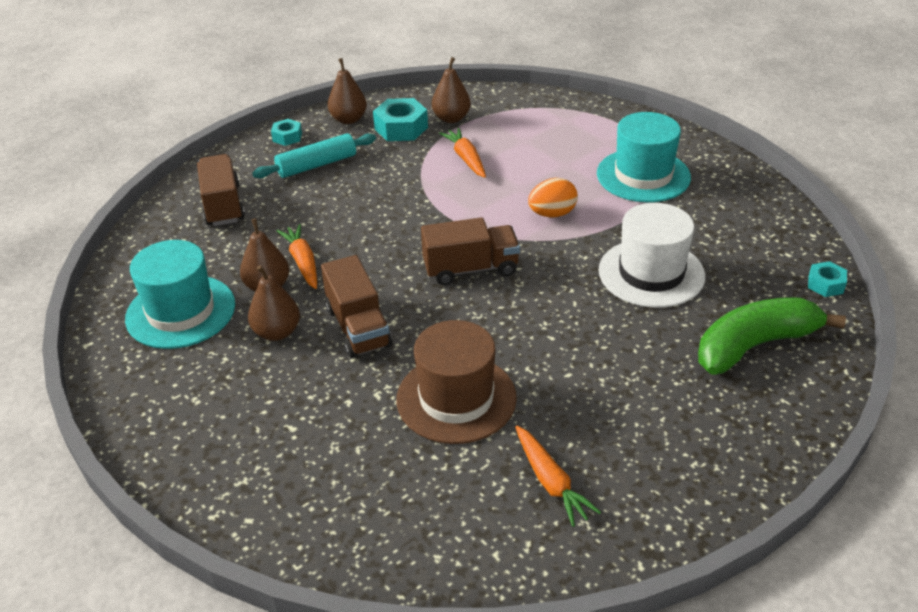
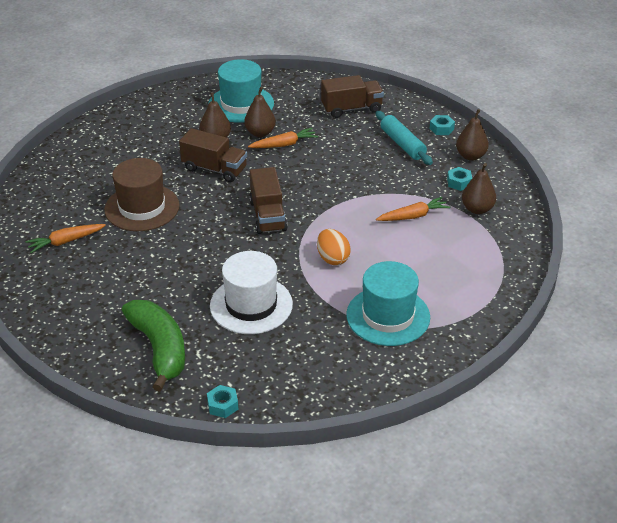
camera: 90 degrees right, 0 degrees up
(358, 327) = (214, 169): brown truck -> brown truck turned 135 degrees counterclockwise
(401, 128) = (459, 182): turquoise nut -> turquoise nut, size x0.58

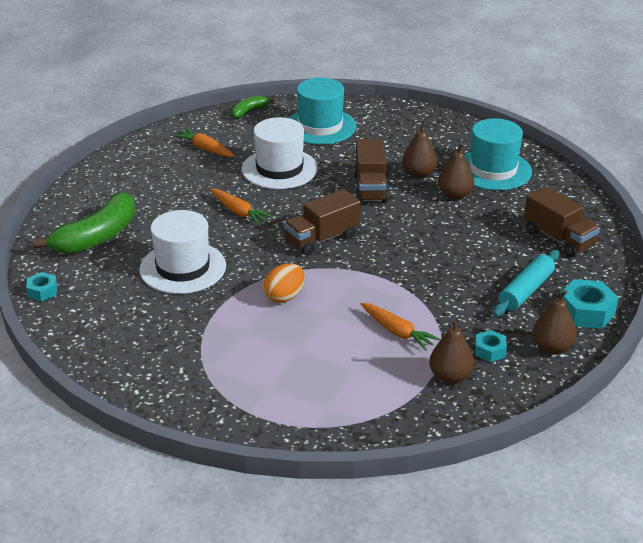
camera: 65 degrees right, 5 degrees down
(24, 197) = (249, 111): none -> green banana
(142, 207) = (279, 169): brown hat -> white hat
(284, 144) = (448, 215): orange carrot -> orange carrot (238, 212)
(388, 316) = (218, 356): turquoise hat -> turquoise hat (320, 126)
(441, 129) = (586, 312): turquoise nut -> turquoise nut, size x1.71

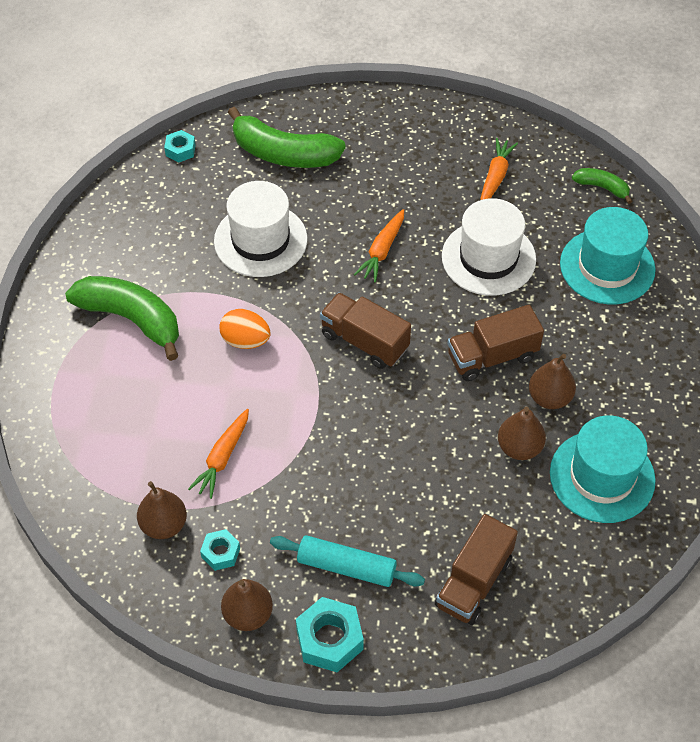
camera: 70 degrees right, 20 degrees up
(219, 356) = (131, 319): none -> green banana

